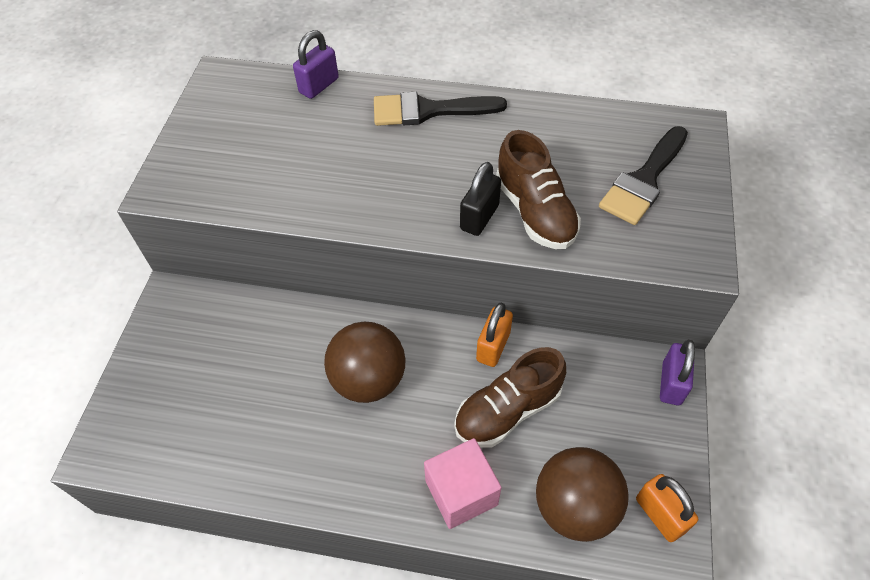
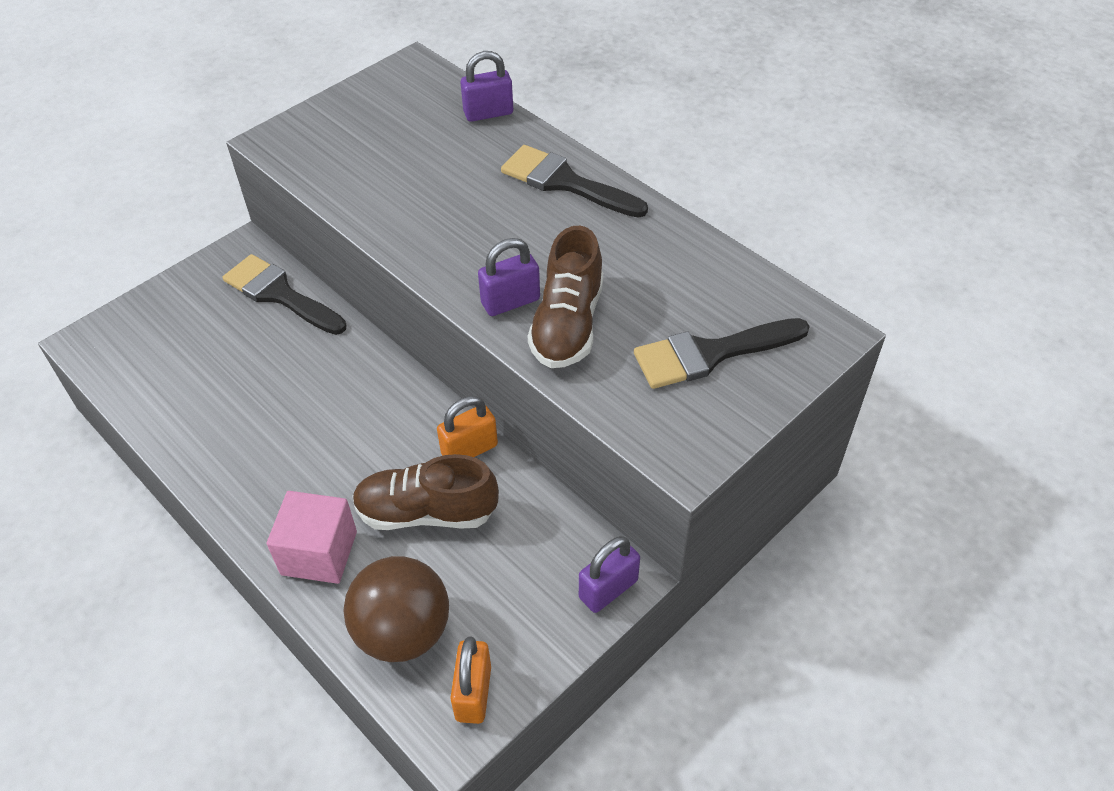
camera: 35 degrees right, 5 degrees down
(236, 315) = (279, 294): none -> black brush
(368, 380) = (334, 411): brown ball -> none
(479, 217) = (510, 301): black padlock -> purple padlock

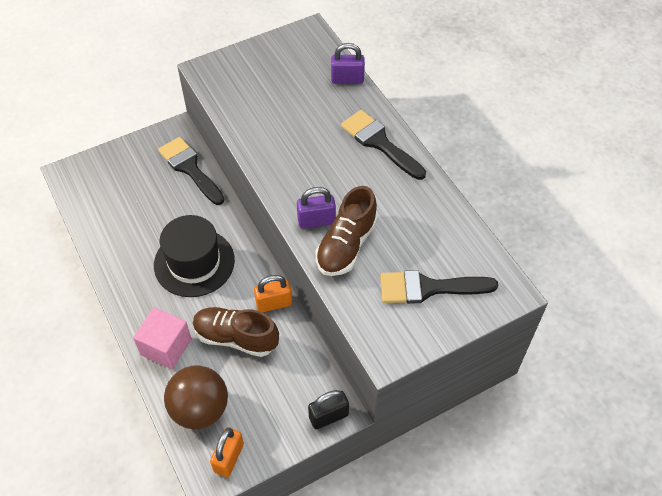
camera: 15 degrees right, 5 degrees up
(327, 421) = (194, 262): none -> black hat
(608, 589) = (328, 416): purple padlock -> black padlock

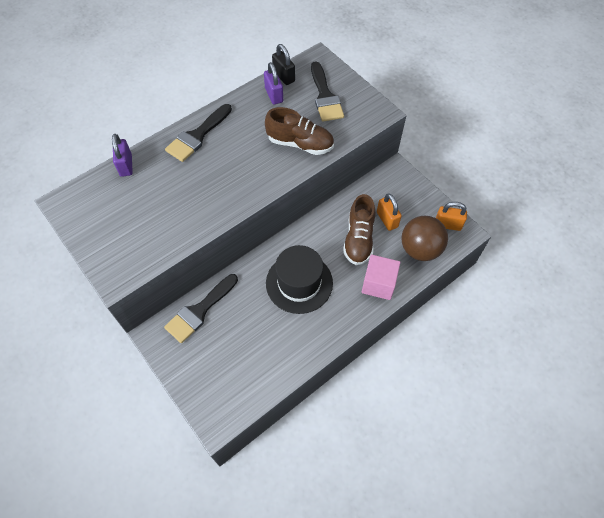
camera: 100 degrees left, 5 degrees up
(274, 303) = (324, 220): orange padlock -> orange padlock (387, 219)
(316, 221) = (281, 164): purple padlock -> purple padlock (274, 95)
(328, 416) = (401, 175): black padlock -> black padlock (284, 76)

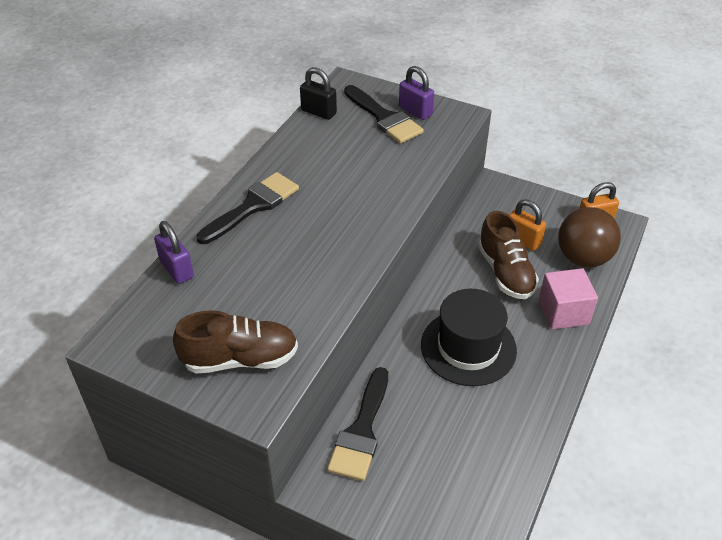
camera: 25 degrees left, 15 degrees down
(197, 136) = (253, 206): black brush -> black brush turned 150 degrees counterclockwise
(274, 95) = (320, 134): purple padlock -> purple padlock (415, 111)
(300, 143) = (391, 174): brown shoe -> brown shoe (240, 359)

